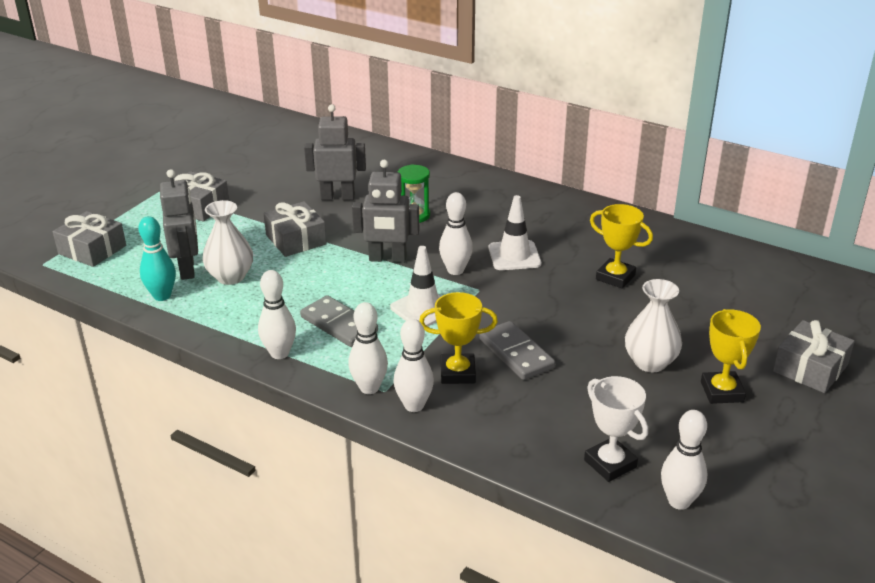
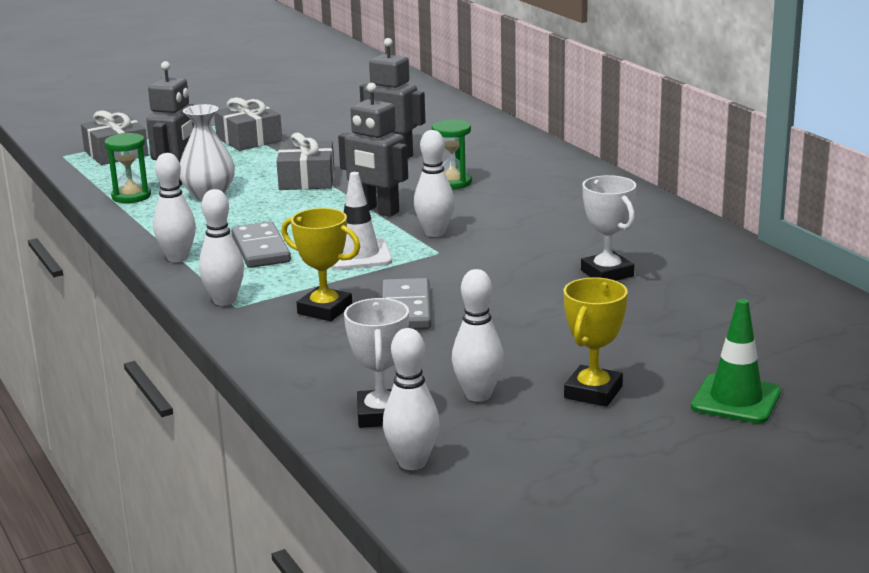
camera: 30 degrees right, 10 degrees down
(162, 296) = (131, 196): turquoise bowling pin -> green hourglass
(414, 405) = (248, 323): white bowling pin -> white bowling pin (478, 395)
(514, 256) = (515, 234): white traffic cone -> none
(615, 277) = (607, 273): yellow trophy -> white trophy
(650, 362) = (544, 349): white vase -> none
(810, 368) = (736, 399): grey gift -> green traffic cone

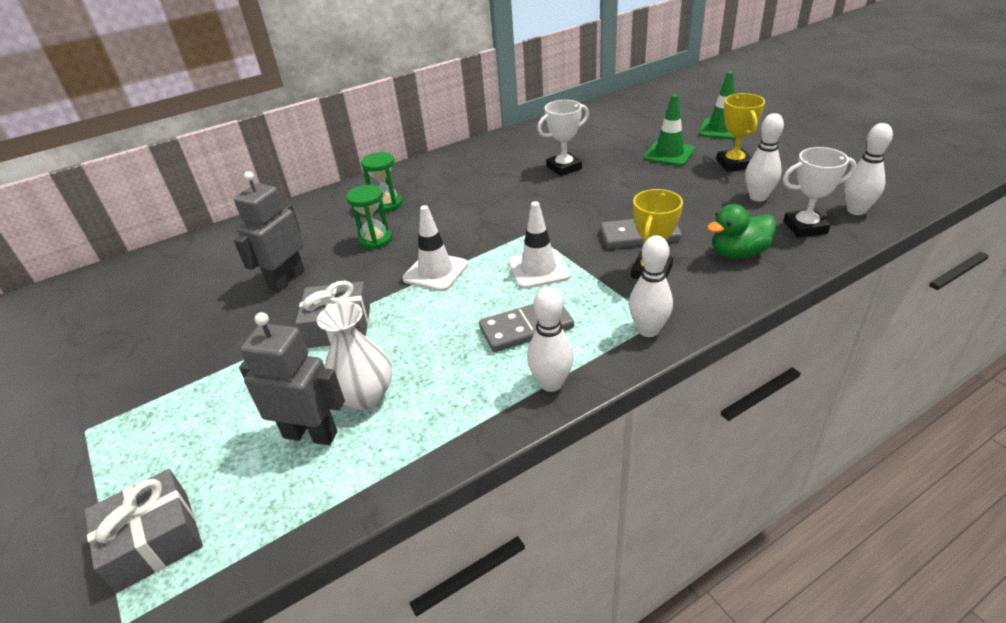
camera: 90 degrees left, 15 degrees up
(131, 196) = (351, 473): green hourglass -> green hourglass (387, 204)
(249, 139) = (174, 397): grey gift -> none
(339, 362) = (738, 253): none -> green duck
(377, 210) = (435, 272): grey robot -> white traffic cone
(435, 233) = (490, 237): white bowling pin -> none
(593, 392) = (734, 164): yellow trophy -> yellow trophy turned 60 degrees clockwise
(640, 346) = (669, 154): none -> green traffic cone

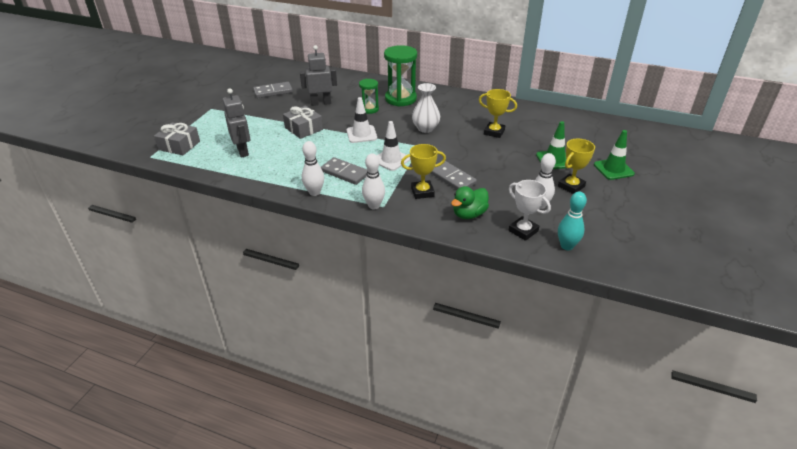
camera: 50 degrees right, 0 degrees up
(164, 320) = (273, 92): none -> grey domino
(365, 396) = (271, 153): white vase -> white vase (425, 128)
(387, 204) = (400, 99): green hourglass -> green hourglass, size x1.75
(564, 168) = (494, 132): white trophy -> yellow trophy
(738, 253) = (469, 214): green duck -> green duck turned 75 degrees counterclockwise
(856, 210) = (567, 246): white bowling pin -> turquoise bowling pin

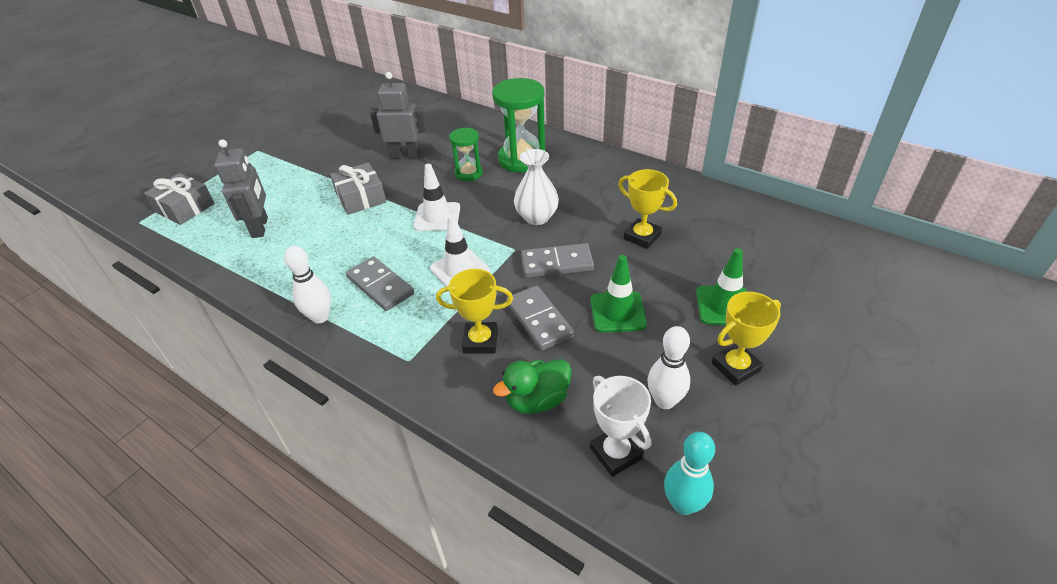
camera: 15 degrees right, 5 degrees up
(273, 92) = (351, 130): grey domino -> grey domino (557, 263)
(374, 206) = (394, 357): white bowling pin -> none
(613, 169) = (826, 340): green traffic cone -> green traffic cone (618, 312)

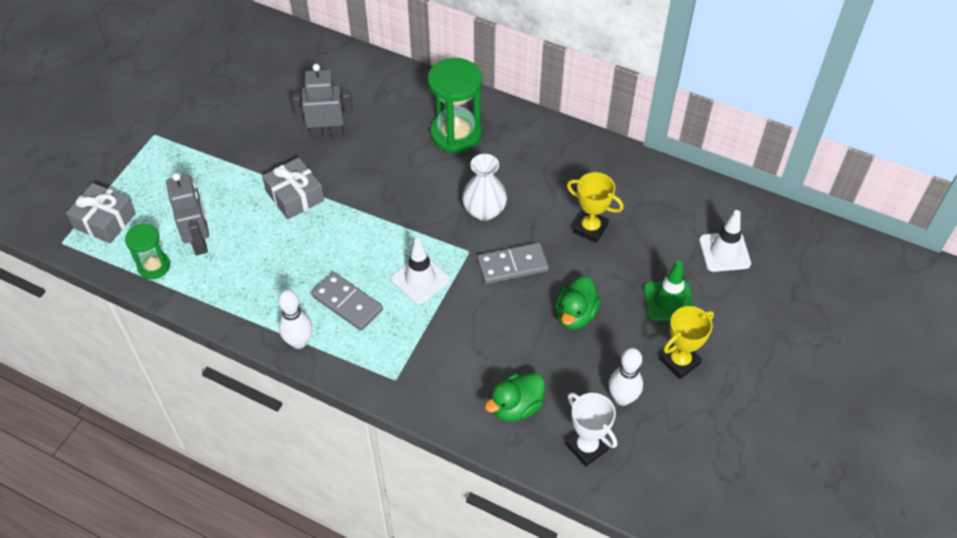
camera: 10 degrees left, 10 degrees up
(437, 217) = (383, 216): white traffic cone -> white traffic cone (724, 252)
(468, 173) = (402, 156): green hourglass -> green hourglass (154, 266)
(480, 341) = (456, 355): yellow trophy -> none
(539, 320) = (505, 328): grey domino -> none
(618, 312) = (575, 315): green traffic cone -> green duck
(683, 504) = (641, 482): turquoise bowling pin -> none

